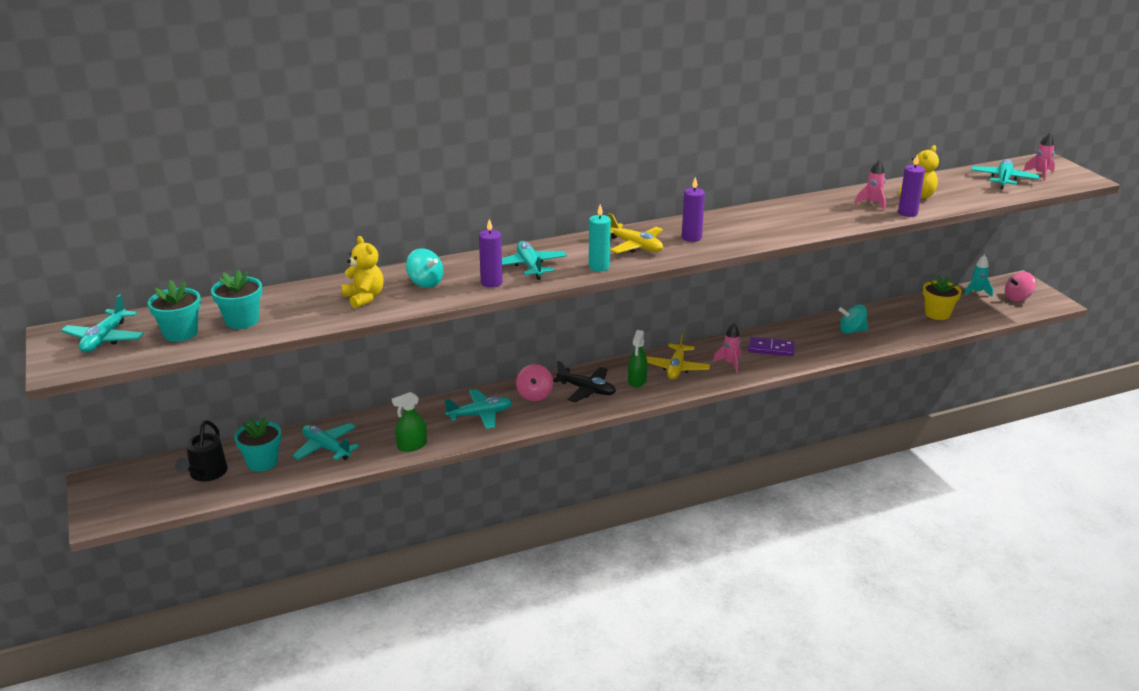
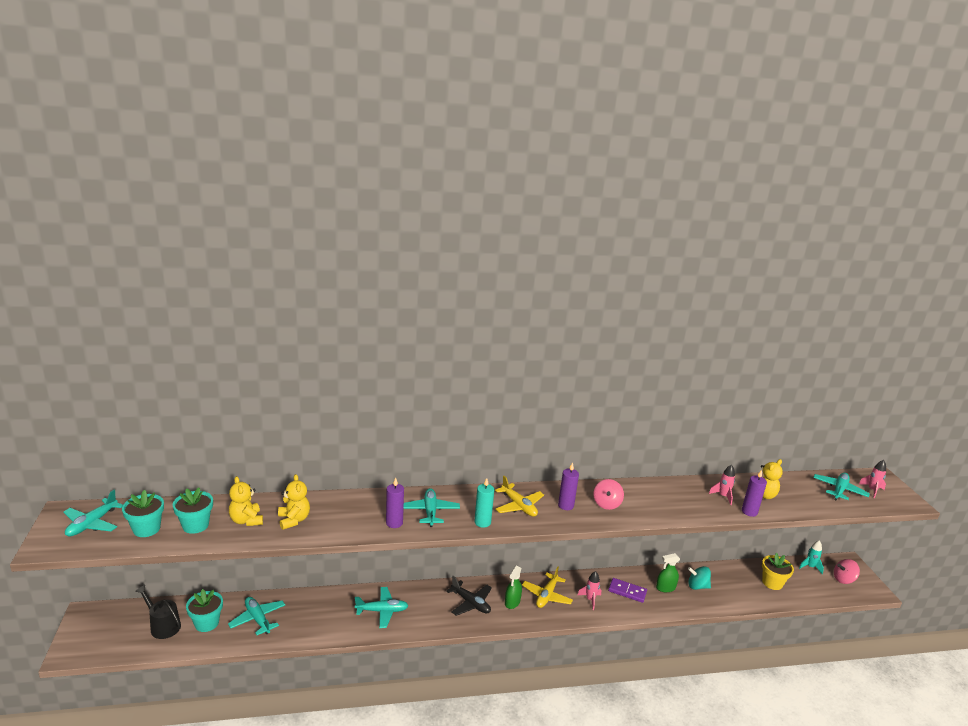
camera: 10 degrees right, 5 degrees down
(206, 474) = (162, 625): black watering can -> black watering can turned 105 degrees clockwise
(304, 307) = (246, 520): none -> yellow teddy bear
(412, 446) = (320, 631): green spray bottle -> green spray bottle (665, 588)
(425, 283) = (345, 513): turquoise spinning top -> none
(534, 395) = (429, 600): pink spinning top -> pink spinning top (606, 504)

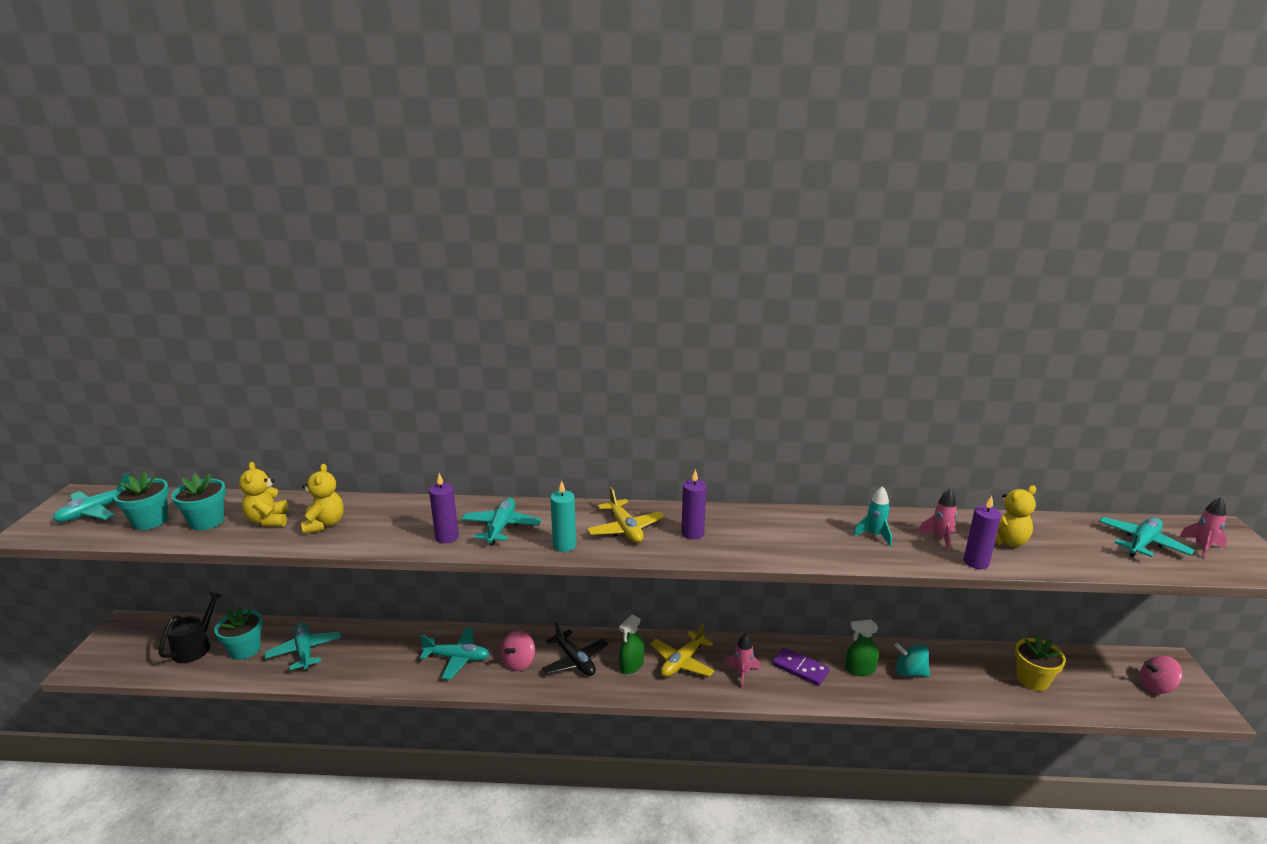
camera: 15 degrees right, 0 degrees up
(162, 625) = (196, 647): black watering can -> black watering can turned 60 degrees clockwise
(606, 504) = (754, 535): pink spinning top -> pink spinning top (519, 662)
(810, 567) = (1101, 663): turquoise rocket -> turquoise rocket (874, 535)

